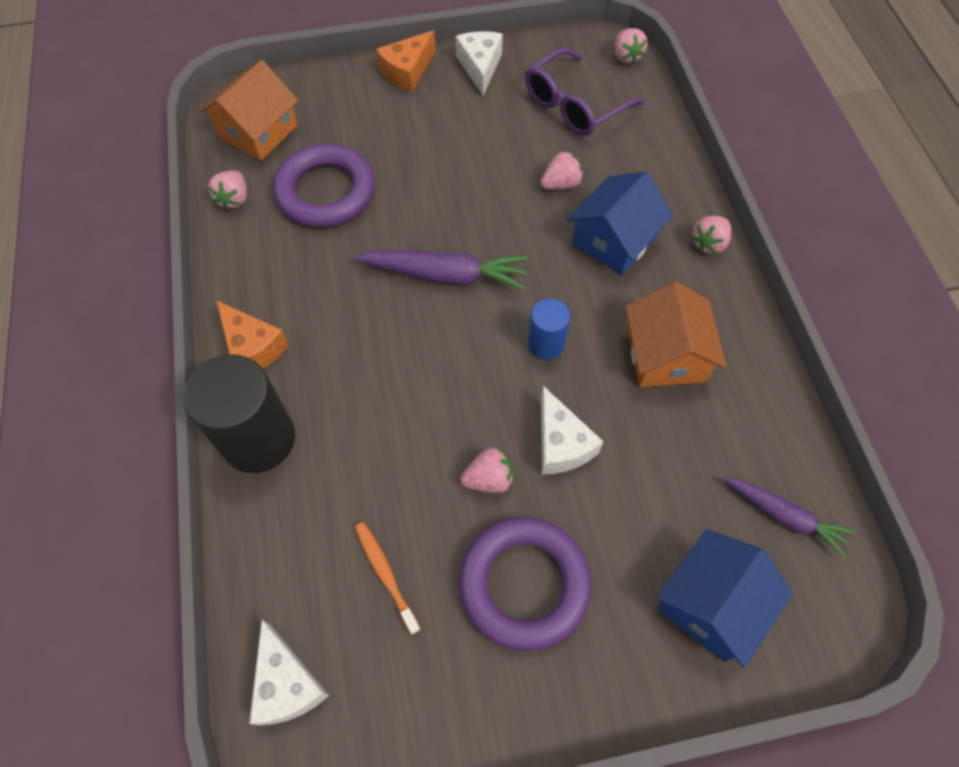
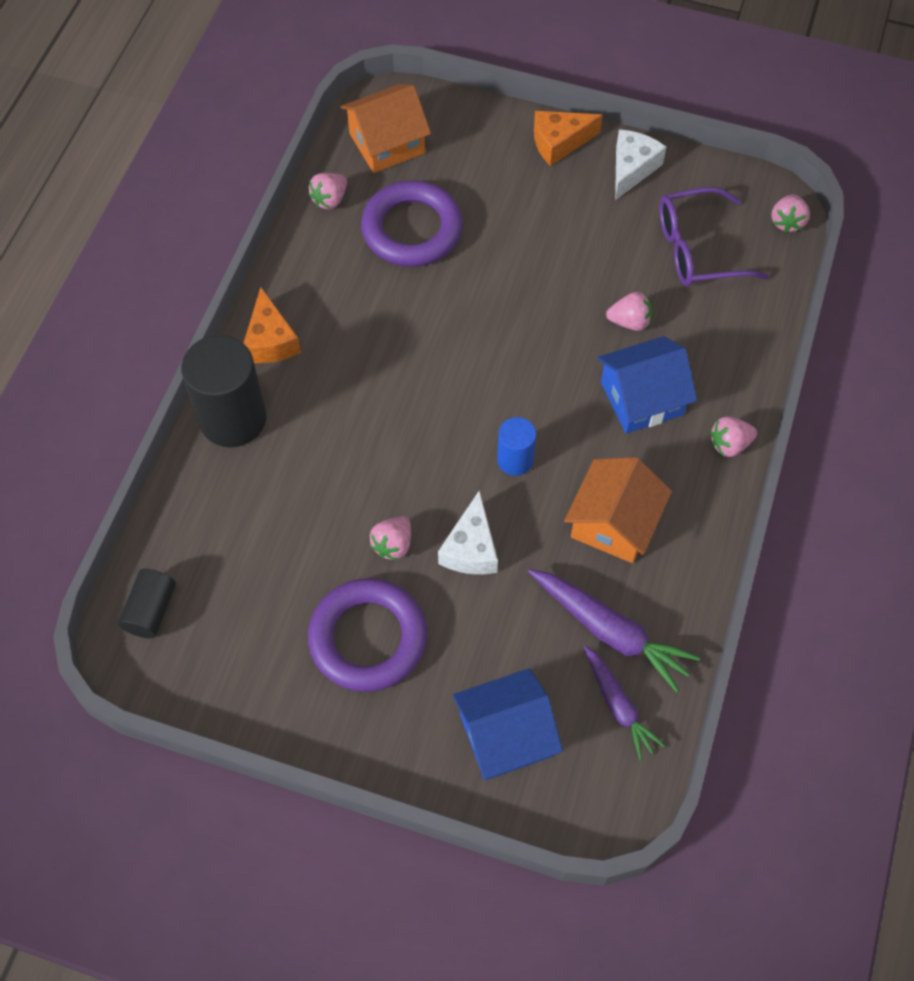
camera: 30 degrees right, 0 degrees up
(287, 683) = (151, 610): white cheese -> black cylinder
(385, 574) = (267, 573): orange toothbrush -> none
(446, 275) = (468, 356): purple carrot -> purple carrot (610, 632)
(489, 479) = (393, 545): pink strawberry -> pink strawberry turned 105 degrees clockwise

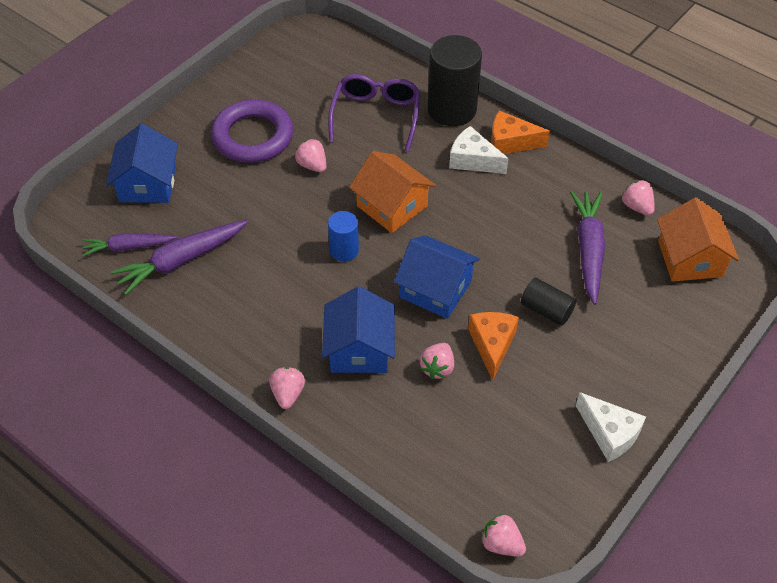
camera: 110 degrees right, 10 degrees down
(151, 610) = (329, 46): black cylinder -> black cylinder (546, 310)
(412, 229) = (588, 250): purple ring -> purple carrot
(471, 548) = (287, 205): white cheese -> white cheese (473, 160)
(529, 353) = (435, 289): none -> blue house
(559, 143) = (658, 385): orange cheese -> orange cheese (492, 345)
(614, 523) = (261, 292): orange house -> orange house (392, 206)
(697, 249) = (495, 450): purple glasses -> purple glasses (376, 116)

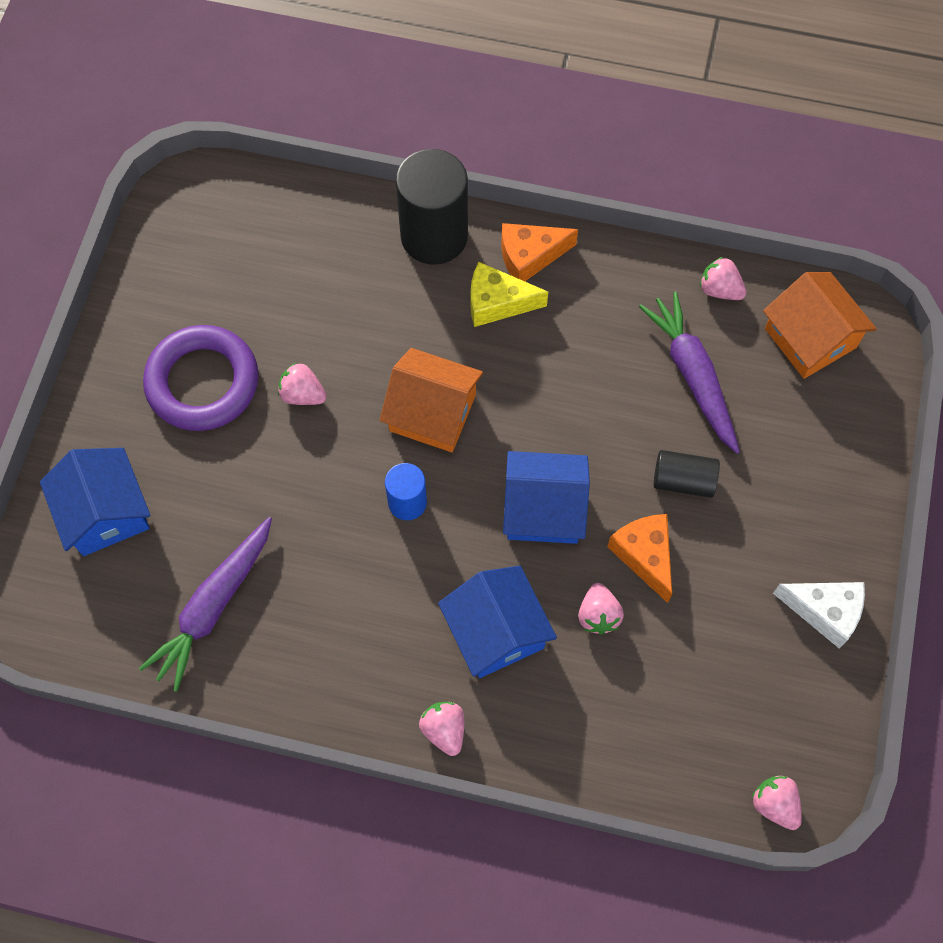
camera: 25 degrees left, 15 degrees up
(128, 247) = (134, 617): purple carrot -> none
(376, 116) = (344, 285): purple glasses -> none
(473, 160) = (497, 303): white cheese -> yellow cheese
(501, 544) = (774, 804): pink strawberry -> pink strawberry turned 45 degrees clockwise

